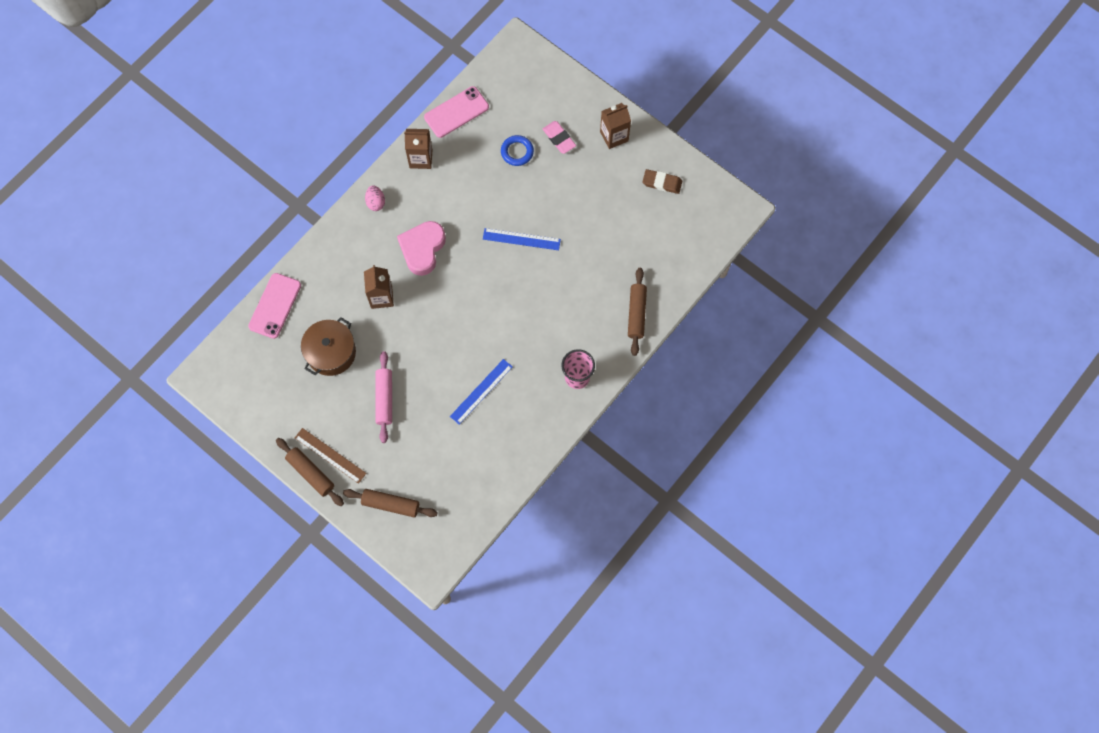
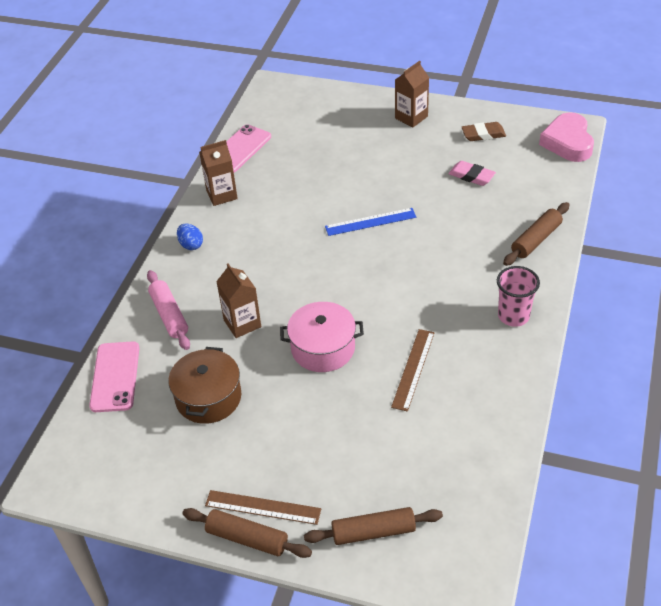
camera: 20 degrees left, 25 degrees down
(376, 202) = (191, 245): pink egg -> blue egg
(384, 399) = (300, 420): pink rolling pin -> pink rolling pin (169, 315)
(422, 249) = (266, 266): pink heart -> pink heart (568, 142)
(428, 345) = (323, 348): none -> pink pot
(481, 391) = (413, 369): blue ruler -> brown ruler
(517, 152) = (321, 158): blue ring -> none
(559, 138) = (357, 135): pink eraser -> pink eraser (471, 176)
(636, 314) = (536, 240): brown rolling pin -> brown rolling pin turned 60 degrees clockwise

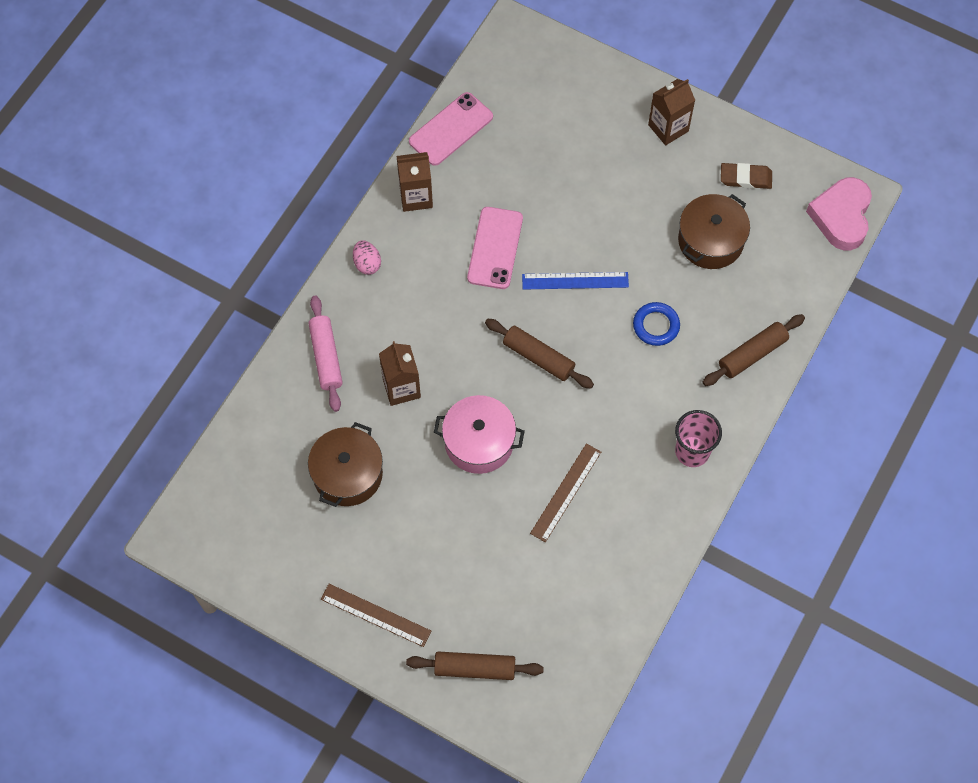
camera: 10 degrees right, 20 degrees up
(115, 377) = (256, 423): pink phone -> pink phone (495, 248)
(191, 245) = (367, 263): blue egg -> pink egg
(247, 538) = (354, 644): brown rolling pin -> brown rolling pin (538, 357)
(448, 237) = (656, 326): none -> blue ring
(471, 176) = (710, 240): pink eraser -> brown pot

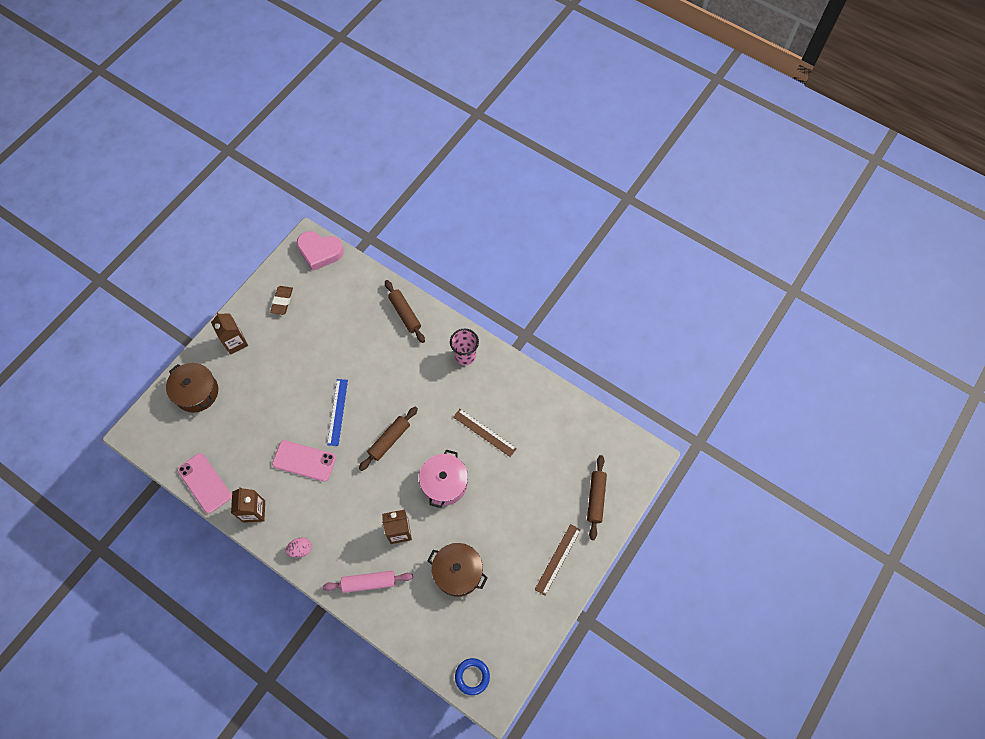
camera: 85 degrees left, 0 degrees up
(656, 326) = (377, 366): blue ring -> blue ring (472, 676)
(710, 240) = (323, 327): brown pot -> brown pot (197, 392)

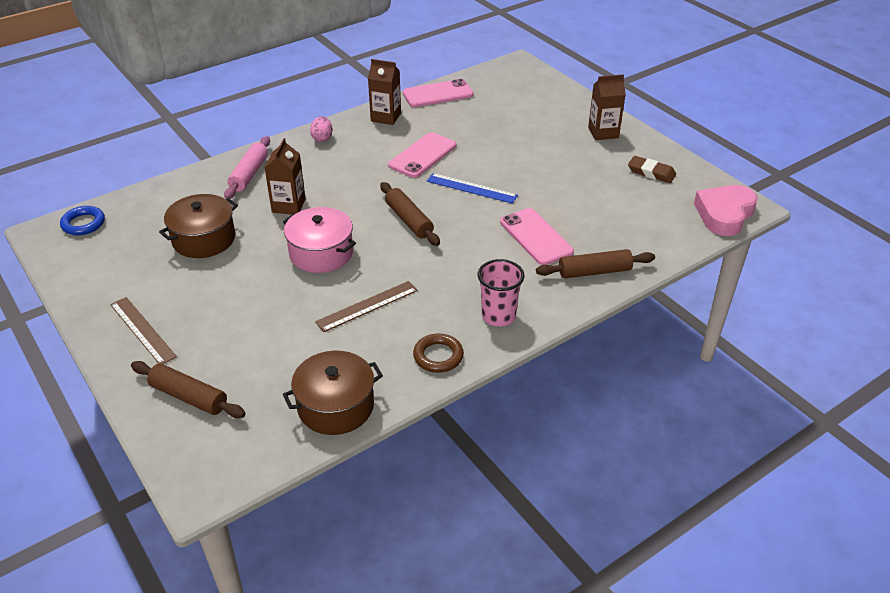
camera: 110 degrees right, 25 degrees down
(197, 392) = (548, 101): brown pot -> brown pot (335, 406)
(381, 355) = (536, 237): none -> pink phone
(510, 377) = (438, 356): none -> brown ring

